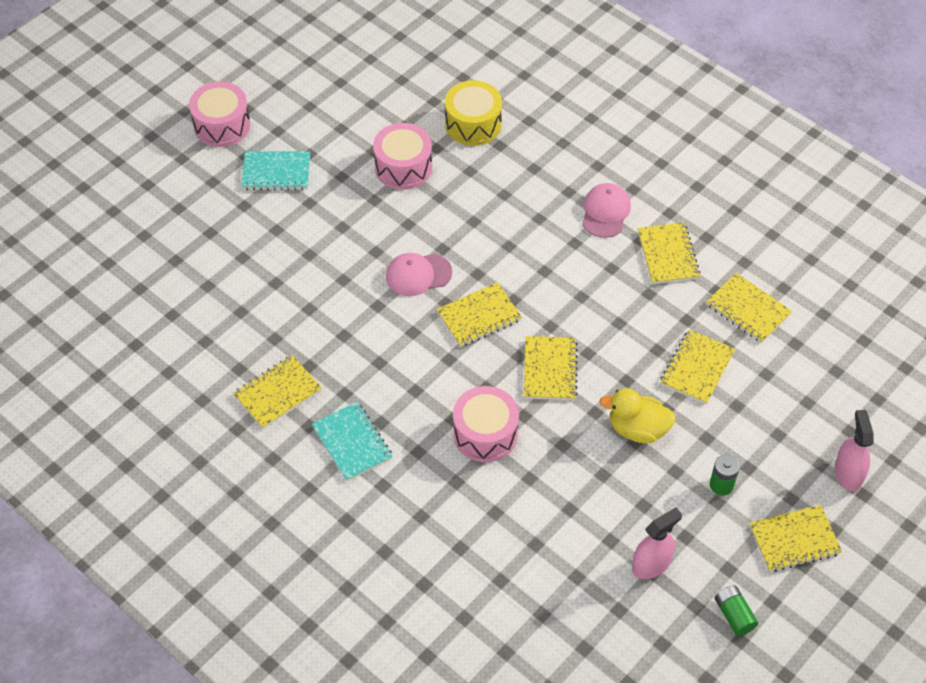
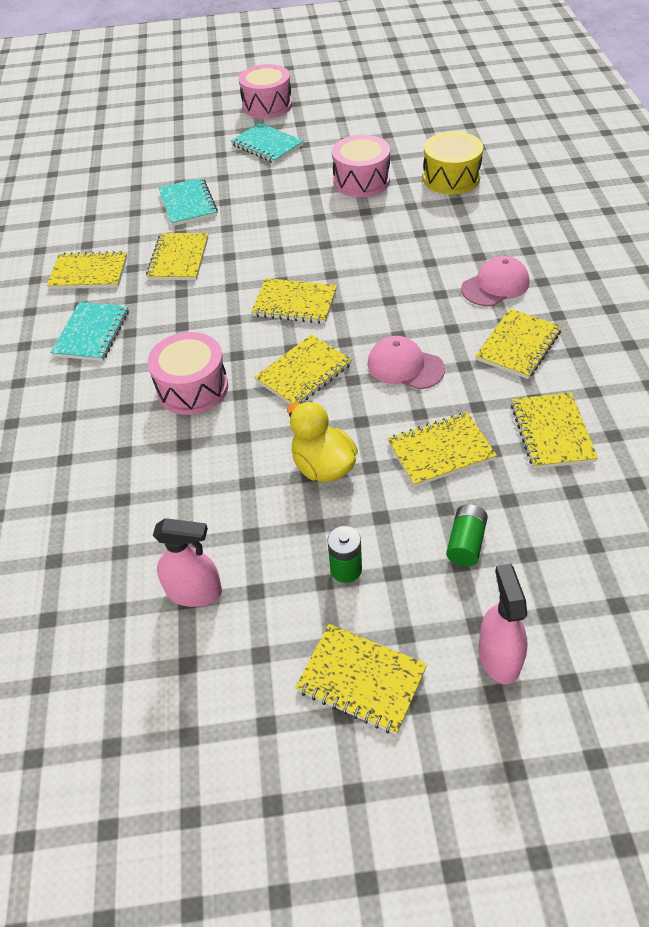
camera: 45 degrees right, 5 degrees down
(279, 275) = (188, 204): none -> turquoise notebook
(339, 333) = (179, 259): none -> yellow notebook
(418, 274) = (284, 252): pink cap -> pink cap (405, 366)
(734, 615) = (212, 705): green battery -> green battery (466, 543)
(848, 473) = (499, 656): pink spray bottle -> pink spray bottle turned 45 degrees counterclockwise

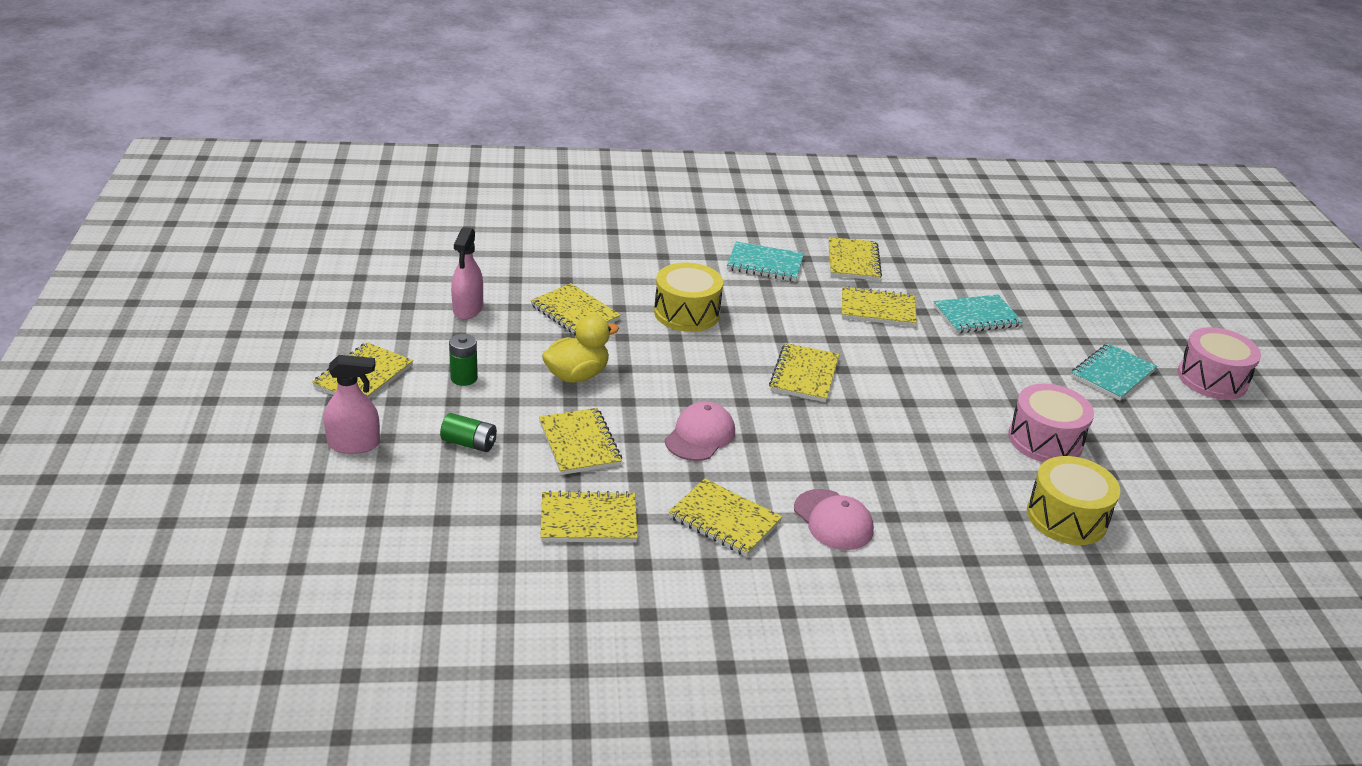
camera: 85 degrees right, 15 degrees down
(192, 388) = (686, 313): pink drum -> yellow drum
(304, 373) = (698, 373): yellow notebook -> yellow notebook (575, 313)

